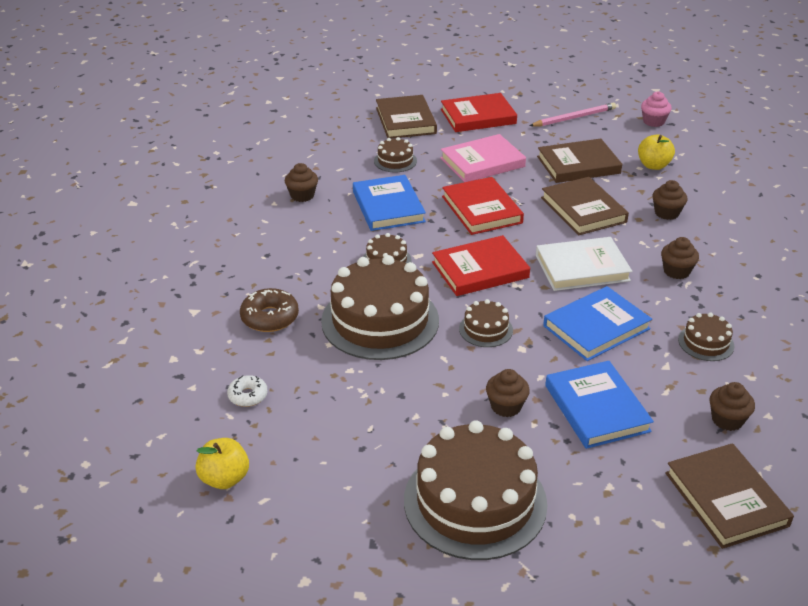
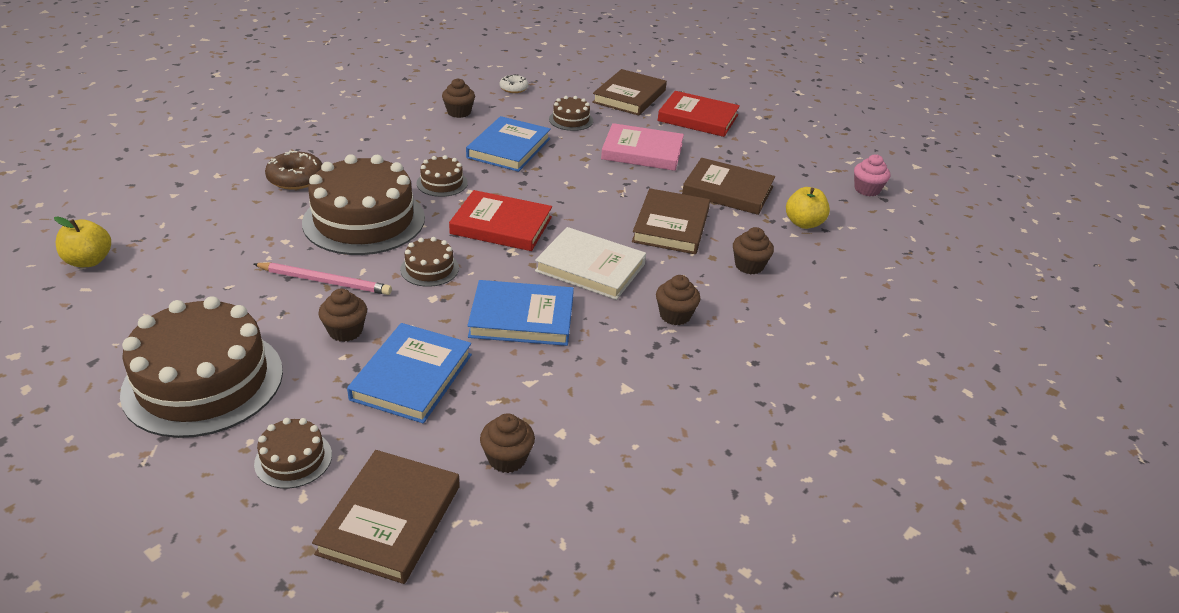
camera: 35 degrees right, 0 degrees up
(248, 396) = (194, 219): white donut -> white donut (514, 88)
(481, 209) = (580, 184): red book -> none
(574, 118) = (788, 154): pink pencil -> pink pencil (325, 281)
(706, 343) = (600, 386): brown cake -> brown cake (293, 459)

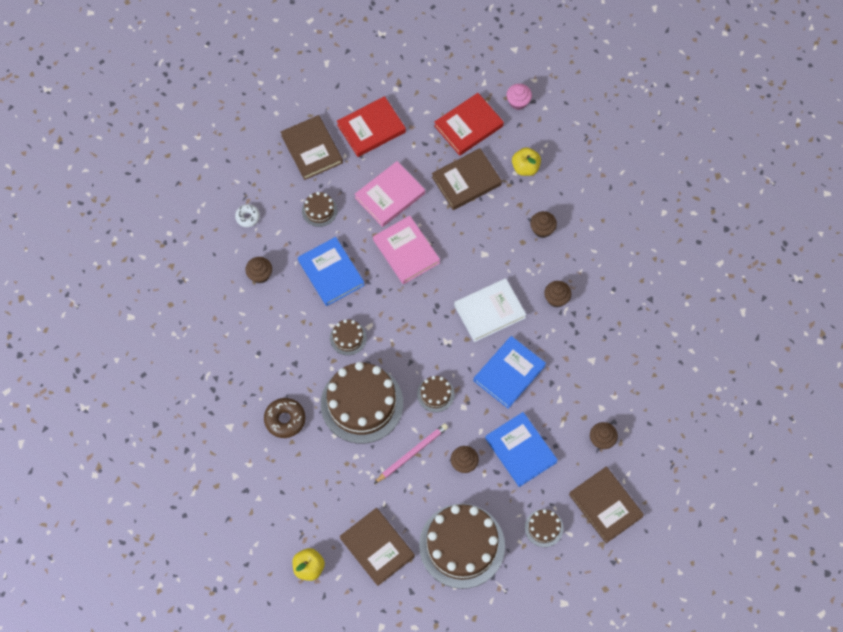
camera: 50 degrees left, 30 degrees up
(501, 225) = (418, 332): red book -> red book (468, 126)
(592, 183) = (406, 251): none -> pink book
(671, 225) = (479, 240): brown book -> brown book (377, 547)

